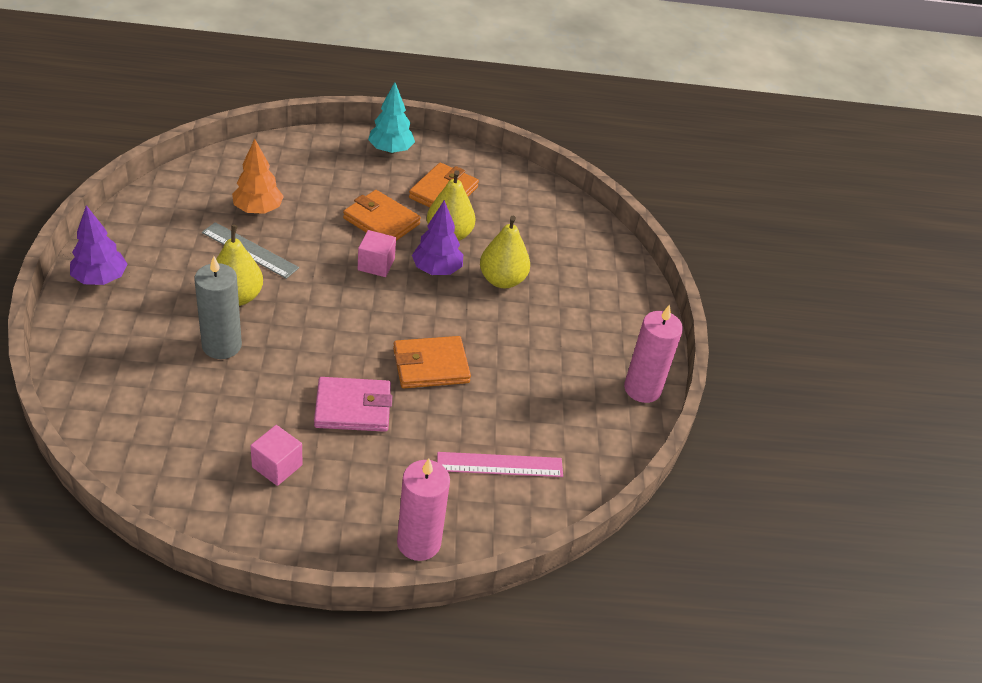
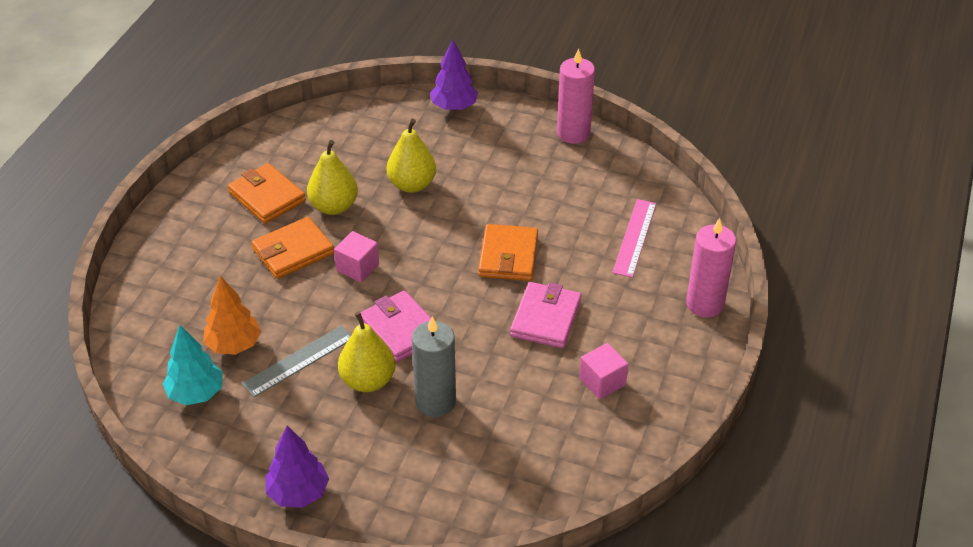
camera: 65 degrees left, 0 degrees up
(306, 306) = (400, 329): none -> pink wallet
(390, 150) = (178, 222): turquoise tree -> turquoise tree (196, 393)
(436, 270) = (381, 226): purple tree -> purple tree (454, 107)

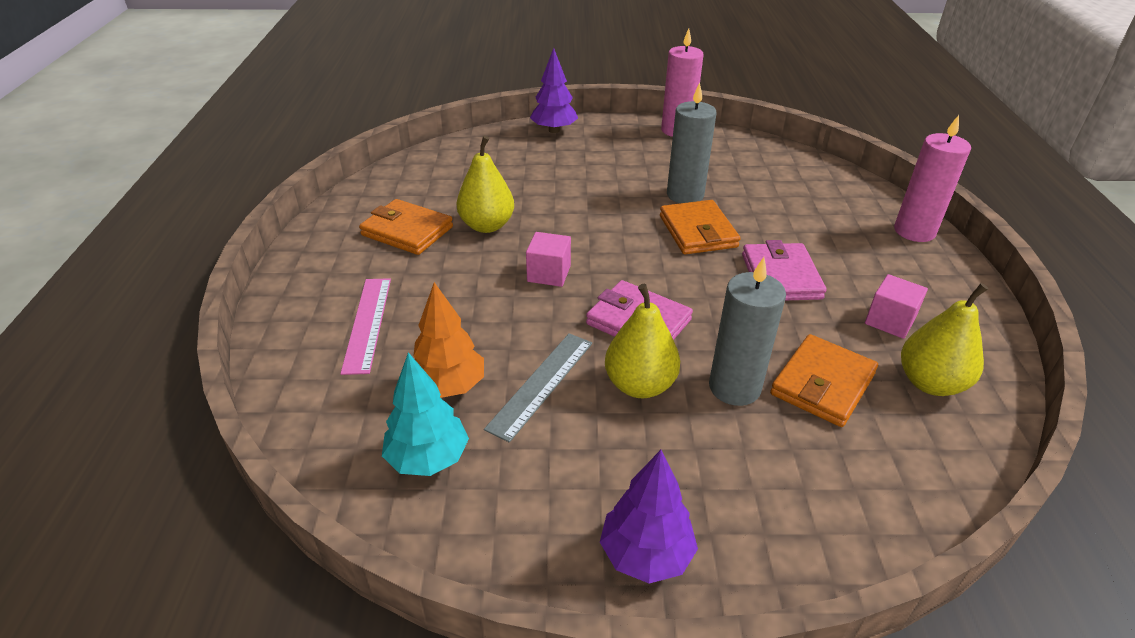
camera: 20 degrees left, 5 degrees down
(293, 251) = (466, 274): orange wallet -> orange wallet (822, 384)
(412, 185) = (556, 193): yellow pear -> yellow pear (930, 383)
(525, 214) = (685, 195): none -> grey candle
(634, 237) = (801, 193): pink ruler -> pink ruler (368, 323)

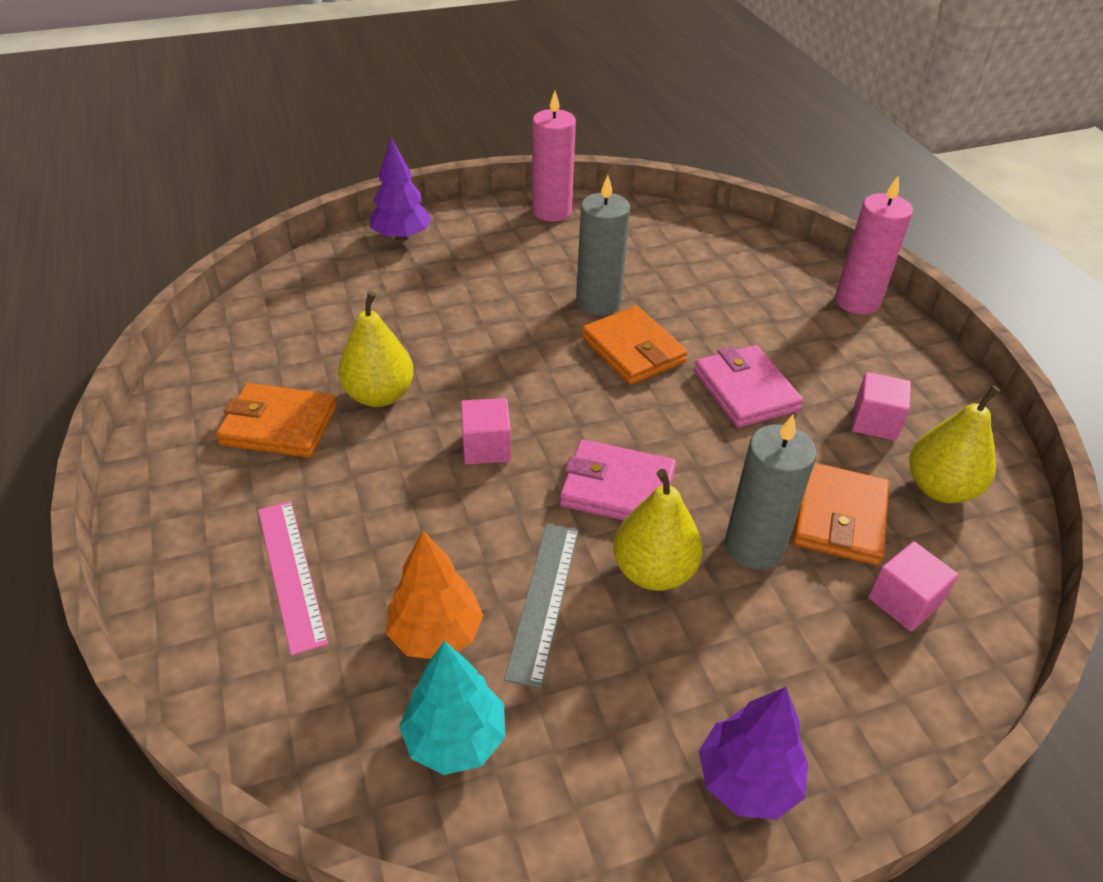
camera: 20 degrees left, 5 degrees up
(854, 460) = (904, 601): none -> pink cube

